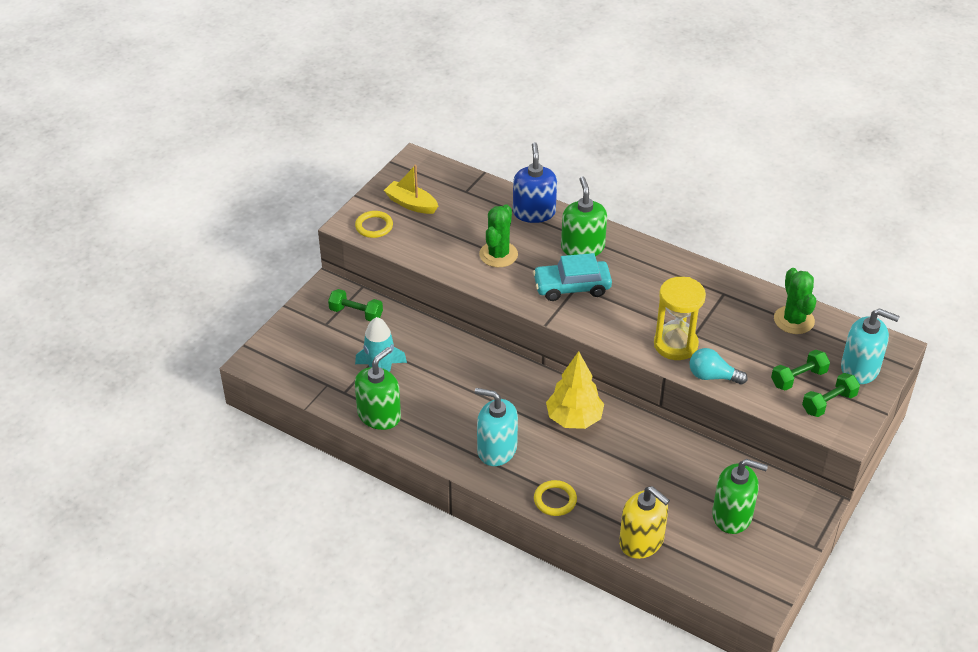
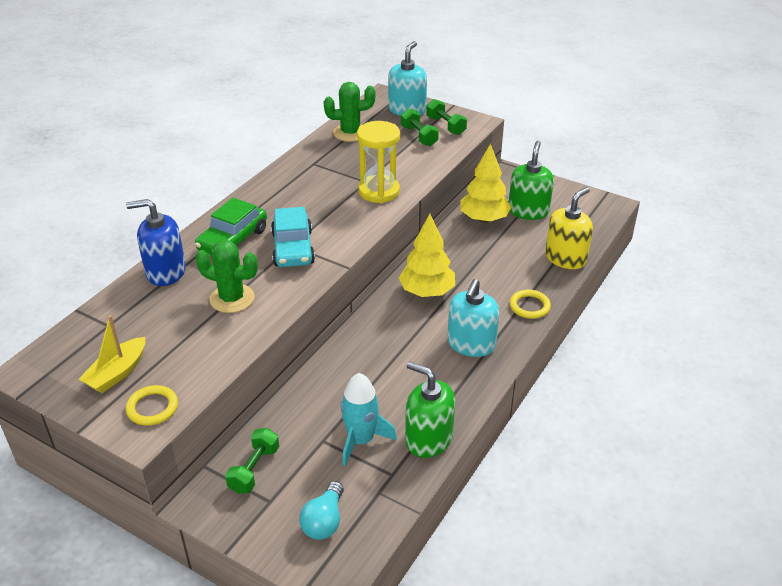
camera: 90 degrees left, 5 degrees down
(582, 247) = (233, 240): green soap dispenser -> green car
(709, 472) = (484, 219): none -> yellow tree
(712, 376) = (418, 175): turquoise light bulb -> turquoise light bulb (324, 521)

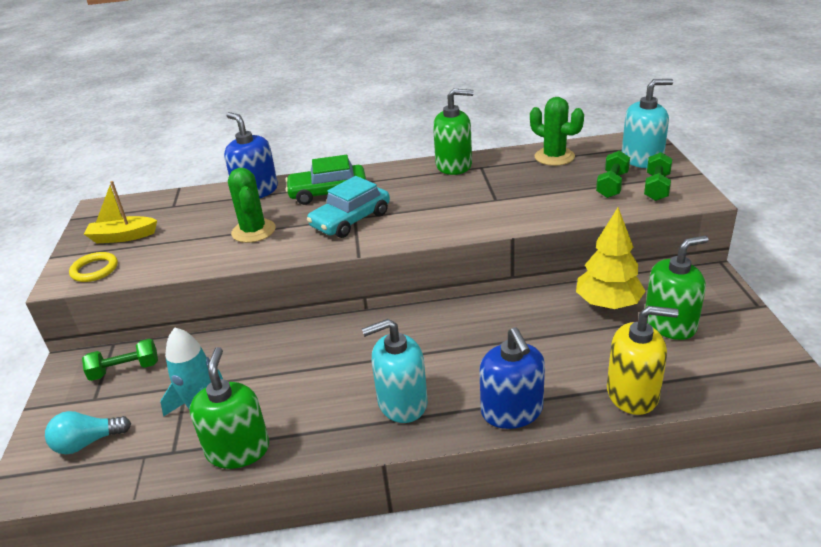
camera: 55 degrees right, 5 degrees down
(292, 171) = (454, 165): none -> green soap dispenser
(379, 191) = (490, 212): yellow hourglass -> none
(427, 292) = (445, 333): yellow tree -> none
(529, 306) = (512, 411): yellow ring -> blue soap dispenser

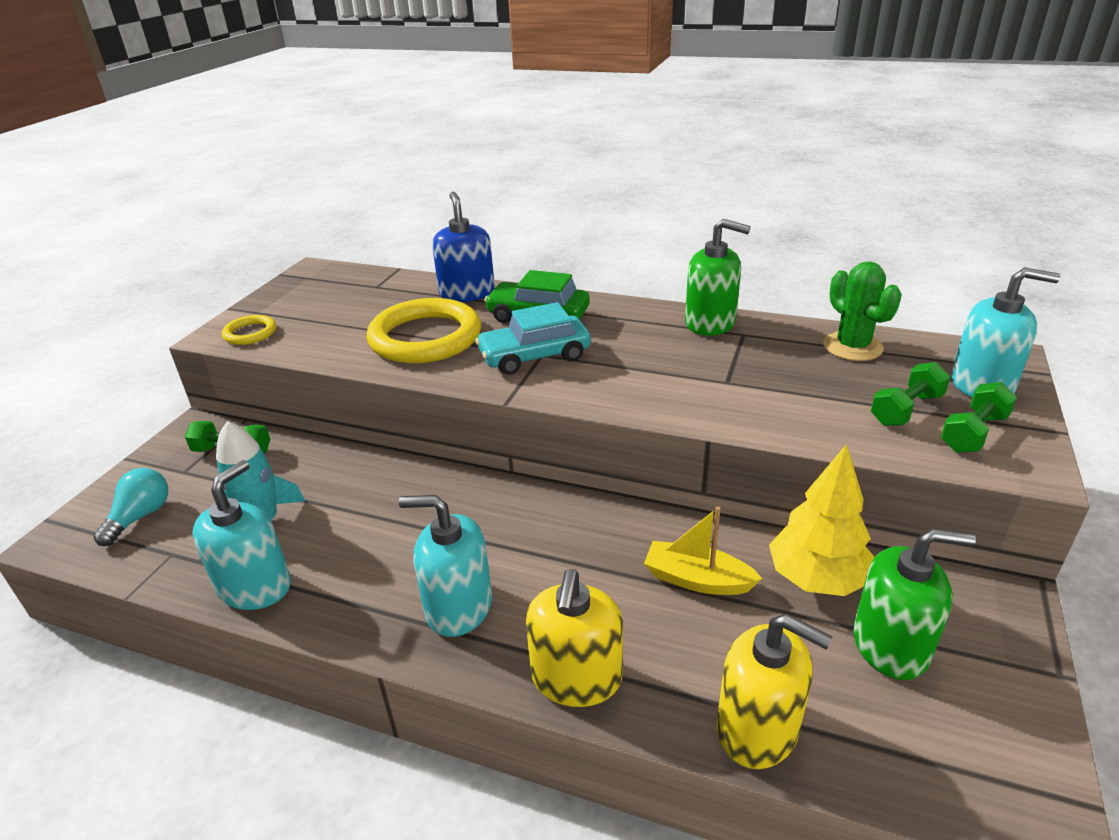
camera: 25 degrees right, 0 degrees up
(87, 442) = (140, 516): turquoise light bulb -> turquoise light bulb turned 105 degrees clockwise
(123, 237) = (304, 306): yellow boat -> yellow boat (697, 579)
(238, 449) = (255, 586): green soap dispenser -> turquoise soap dispenser
(253, 231) = (425, 337): green cactus -> yellow ring
(512, 411) = (576, 678): blue soap dispenser -> yellow soap dispenser

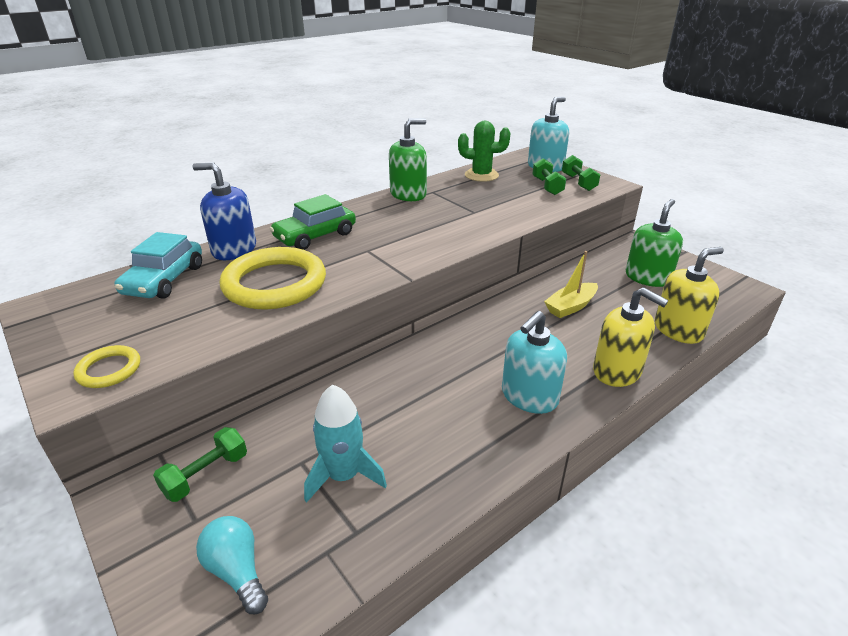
camera: 60 degrees left, 0 degrees up
(255, 586) = (425, 498): turquoise soap dispenser -> none
(534, 356) = (366, 253): turquoise car -> turquoise car (164, 280)
(816, 579) = (595, 276): yellow tree -> none

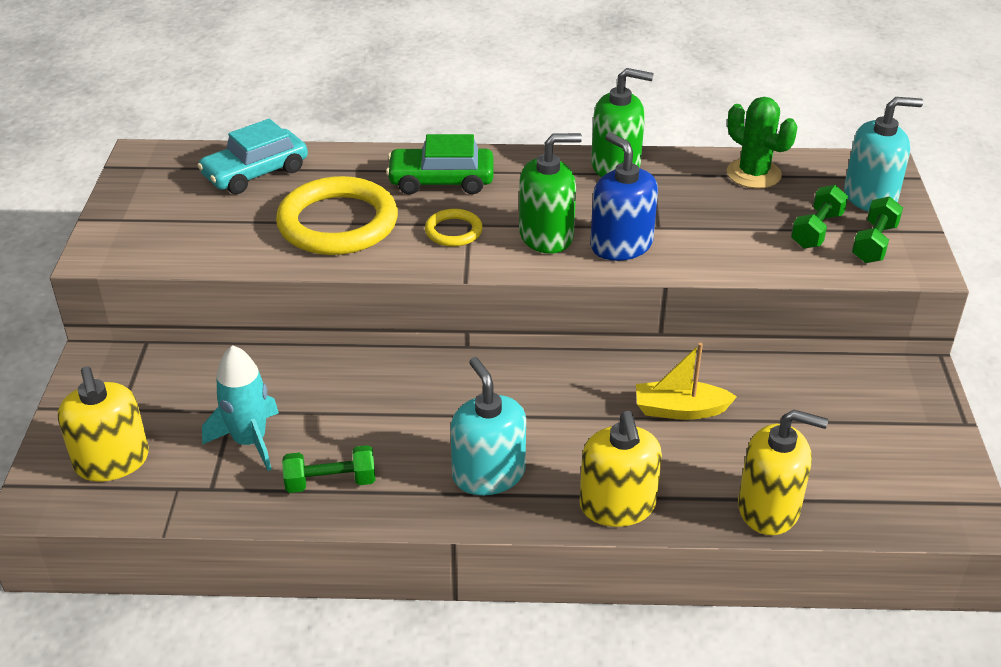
camera: 40 degrees right, 5 degrees up
(109, 370) = (135, 246): yellow ring -> yellow ring (453, 231)
(206, 474) = (159, 378): green dumbbell -> green dumbbell (331, 482)
(234, 249) = (348, 163): blue soap dispenser -> blue soap dispenser (621, 245)
(237, 571) = (112, 461): turquoise light bulb -> yellow soap dispenser
(529, 396) = (488, 474): turquoise soap dispenser -> turquoise soap dispenser turned 75 degrees clockwise
(647, 277) = (844, 428): green soap dispenser -> green soap dispenser (546, 236)

